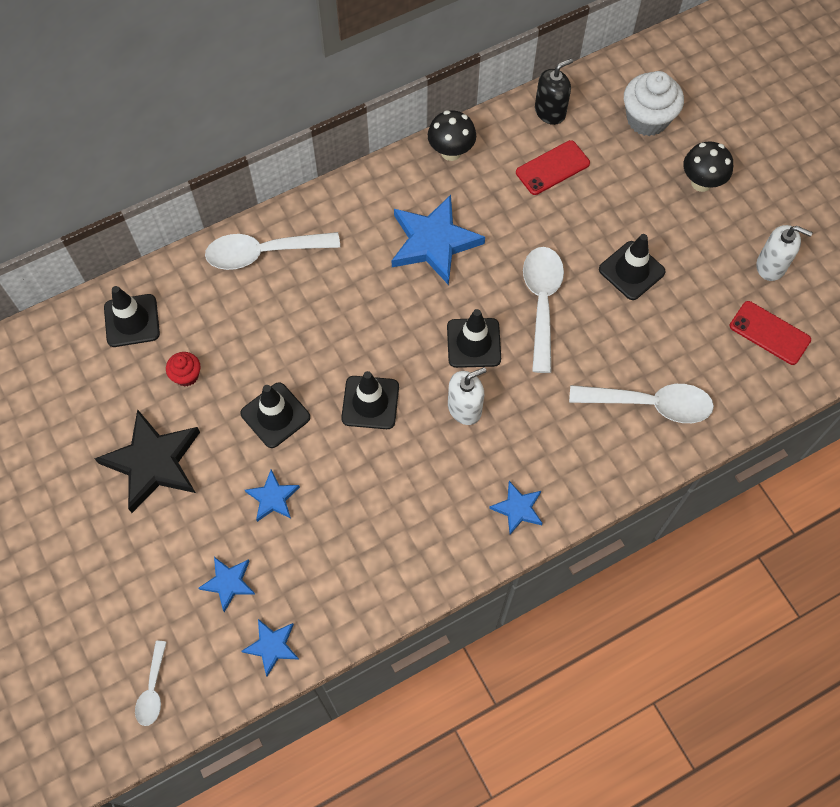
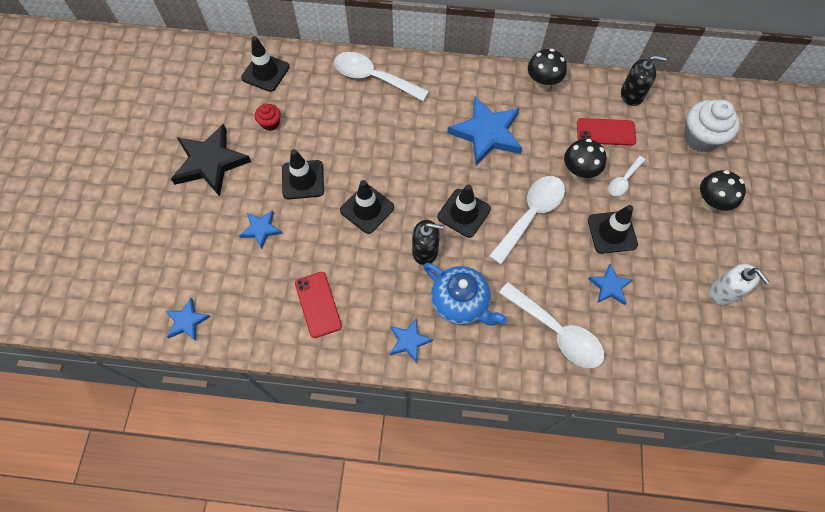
camera: 35 degrees right, 0 degrees up
(153, 690) = (100, 298): white spoon -> white spoon (623, 180)
(228, 583) = (194, 264): blue star -> blue star (609, 286)
(464, 408) = (425, 251): white soap dispenser -> black soap dispenser
(539, 437) = (460, 303): none -> blue teapot
(556, 227) = (578, 172): none -> black mushroom
(769, 333) = (686, 339): red phone -> red phone (318, 304)

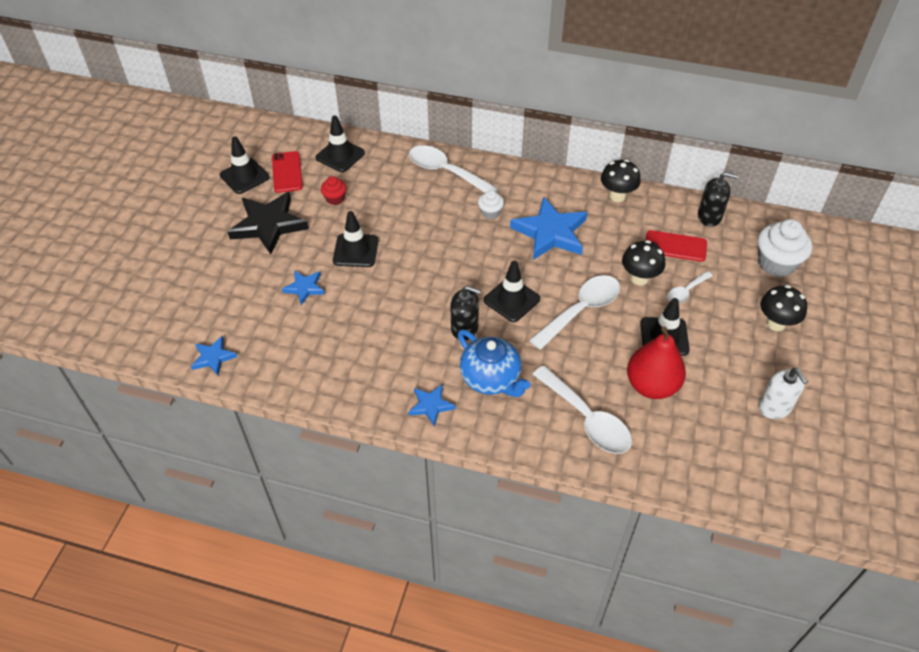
camera: 10 degrees right, 15 degrees down
(318, 304) = (346, 360): red phone -> red phone (287, 172)
(367, 209) = (414, 284): black traffic cone -> black traffic cone (244, 176)
(425, 118) = (490, 212): none -> white cupcake
(609, 286) = (651, 385): blue star -> red pear

